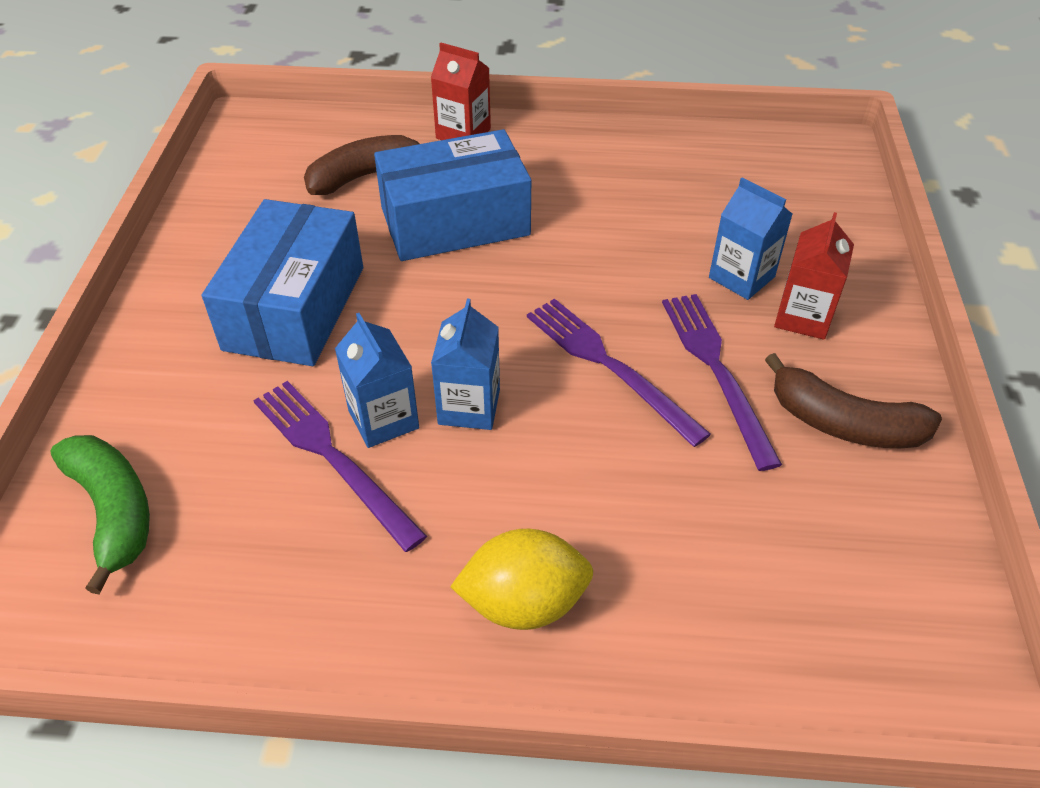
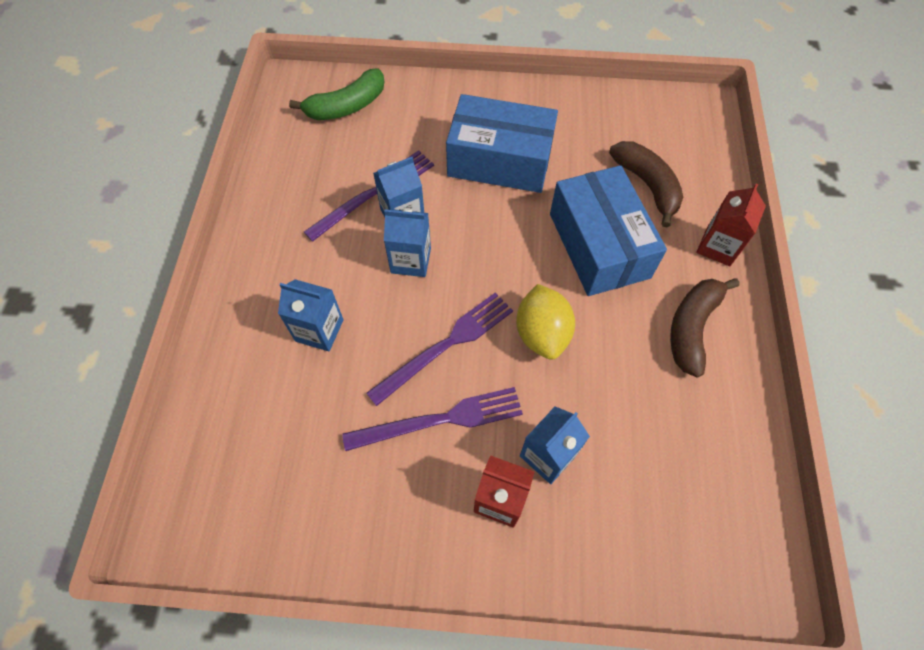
camera: 90 degrees right, 15 degrees up
(524, 602) = (265, 291): yellow lemon -> yellow lemon (542, 333)
(595, 514) = (319, 330): none -> blue carton
(844, 424) = (383, 508): brown banana -> brown banana (692, 328)

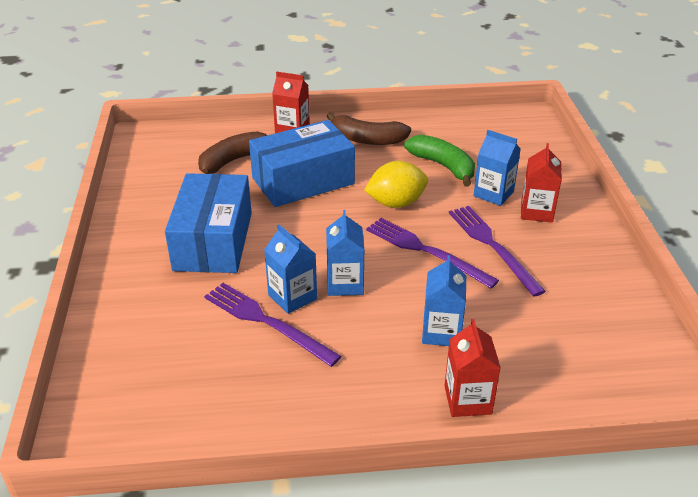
camera: 100 degrees left, 25 degrees down
(231, 331) = (467, 400): none -> red carton
(347, 106) = (132, 369): green banana -> green banana (443, 166)

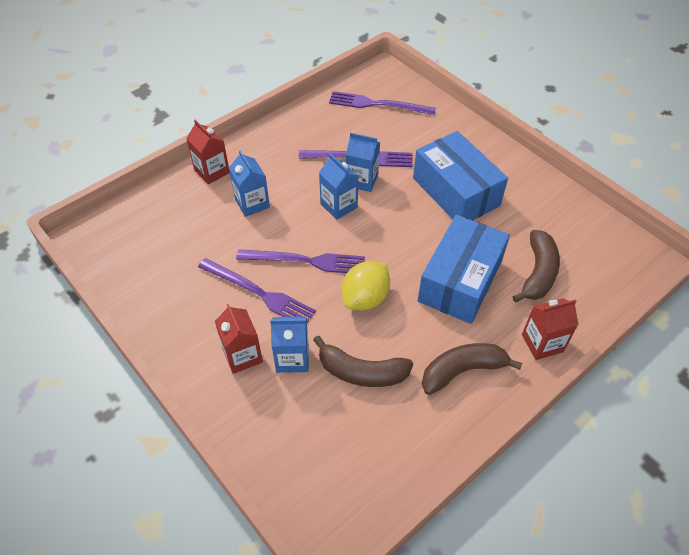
camera: 145 degrees right, 15 degrees up
(160, 383) = (377, 104): none -> purple fork
(443, 166) = (361, 372): green banana -> brown banana

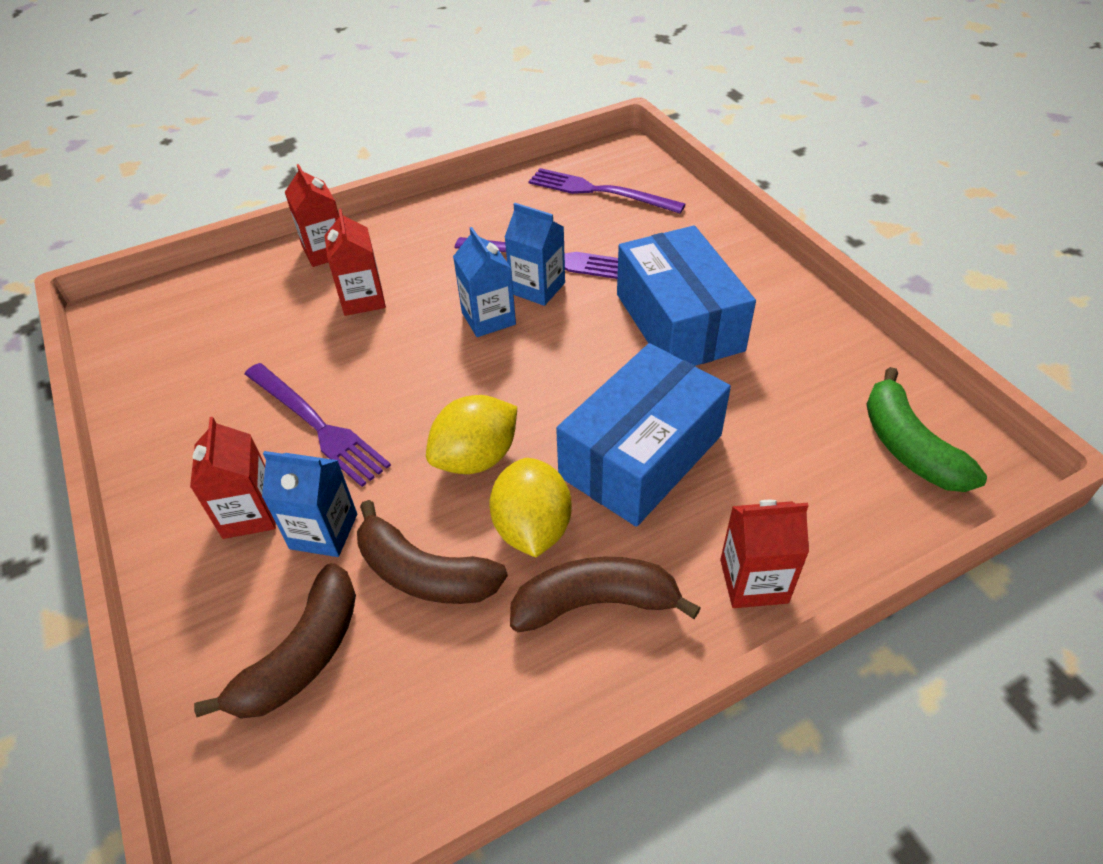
camera: 15 degrees right, 5 degrees down
(252, 203) = (363, 299): blue carton -> red carton
(306, 261) = (406, 389): purple fork -> none
(413, 335) = (532, 528): none -> yellow lemon
(538, 273) = (780, 463): brown banana -> brown banana (303, 655)
(603, 252) = (908, 447): none -> green banana

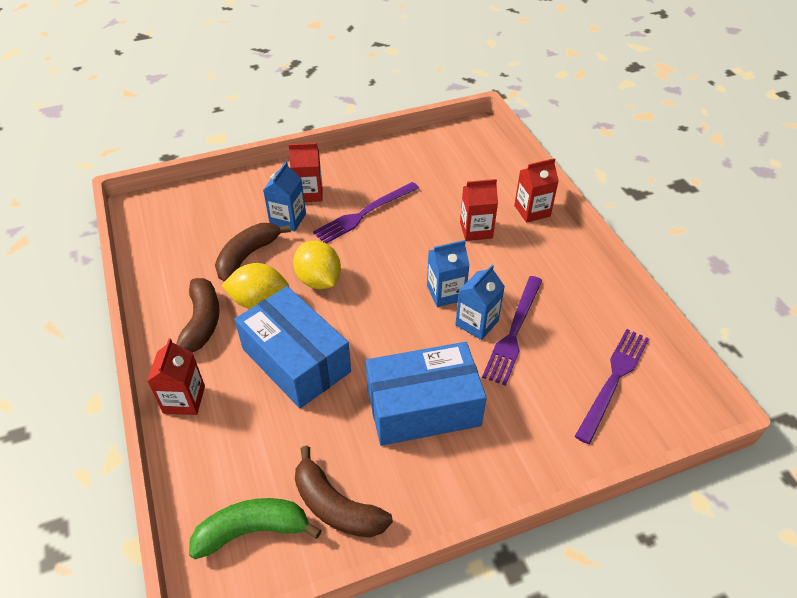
camera: 95 degrees right, 0 degrees up
(303, 655) = (220, 216): brown banana -> brown banana (336, 506)

